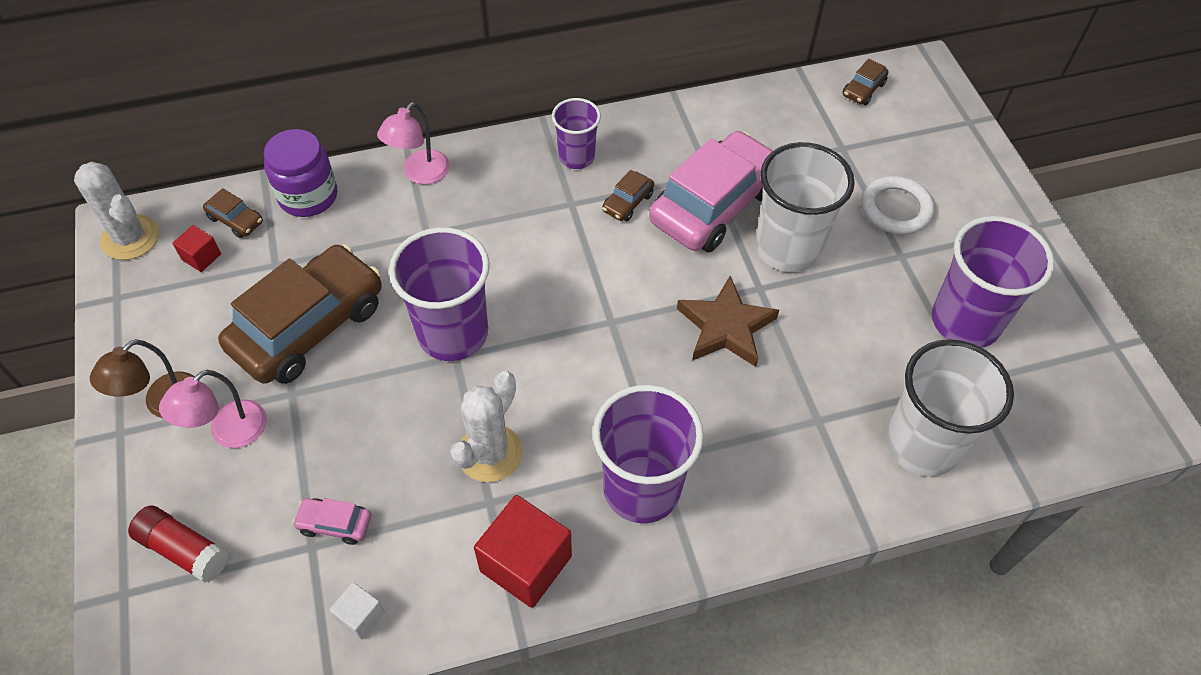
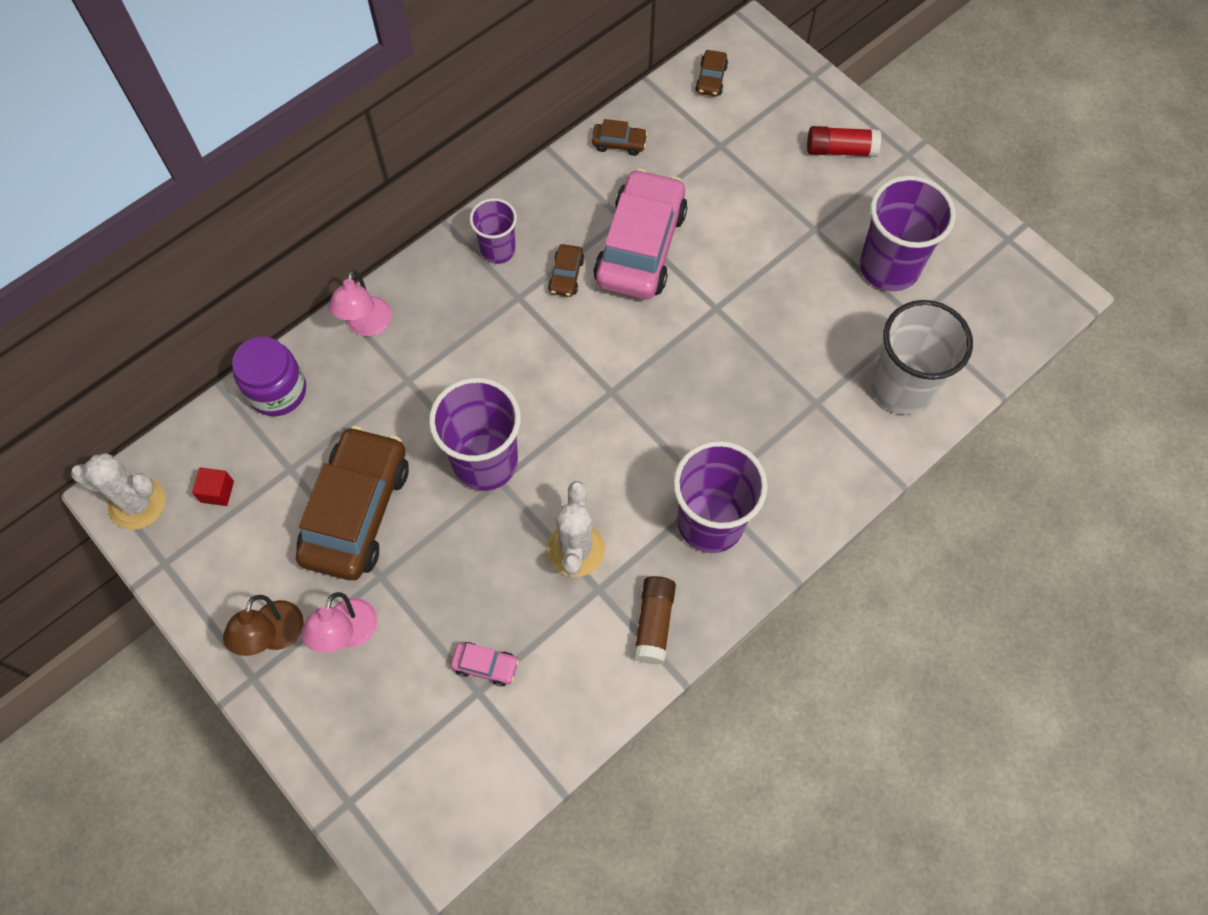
camera: 25 degrees left, 10 degrees up
(184, 549) = (375, 745): red glue stick -> red glue stick (841, 150)
(236, 220) = (225, 443): brown car -> brown car (619, 143)
(335, 524) = (485, 665): pink car -> pink car turned 150 degrees counterclockwise
(360, 616) = (550, 725): white cube -> none
(526, 563) = (654, 623): red cube -> brown glue stick
(725, 327) = (706, 355): brown star -> none
(788, 248) = (721, 261): white cup -> none
(896, 208) = (790, 186): white ring -> none

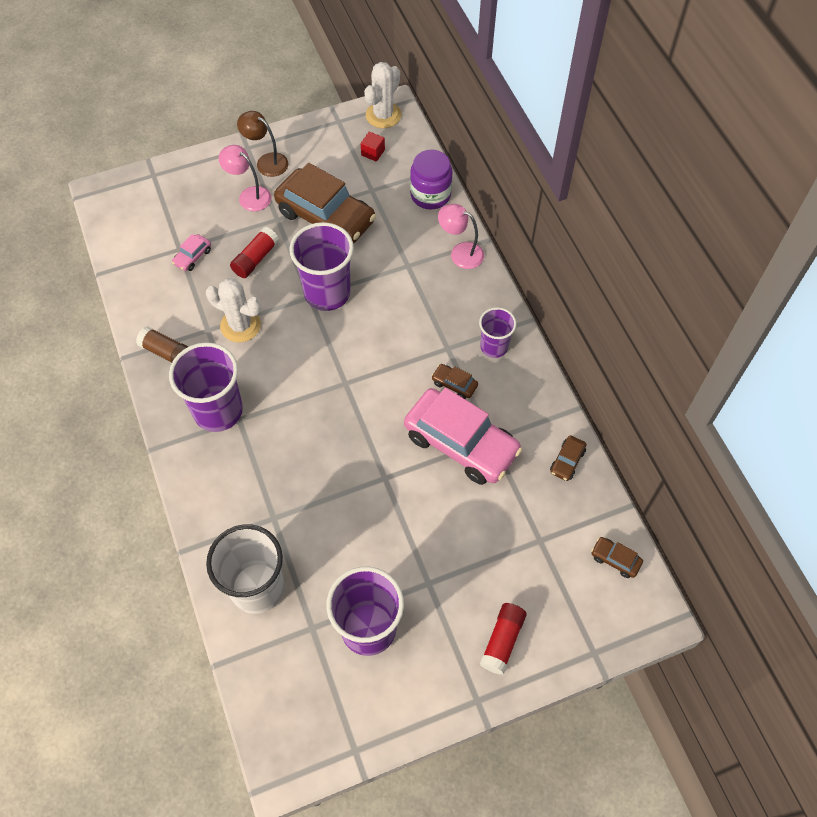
camera: 110 degrees right, 5 degrees down
(460, 576) = (256, 259): none -> red glue stick

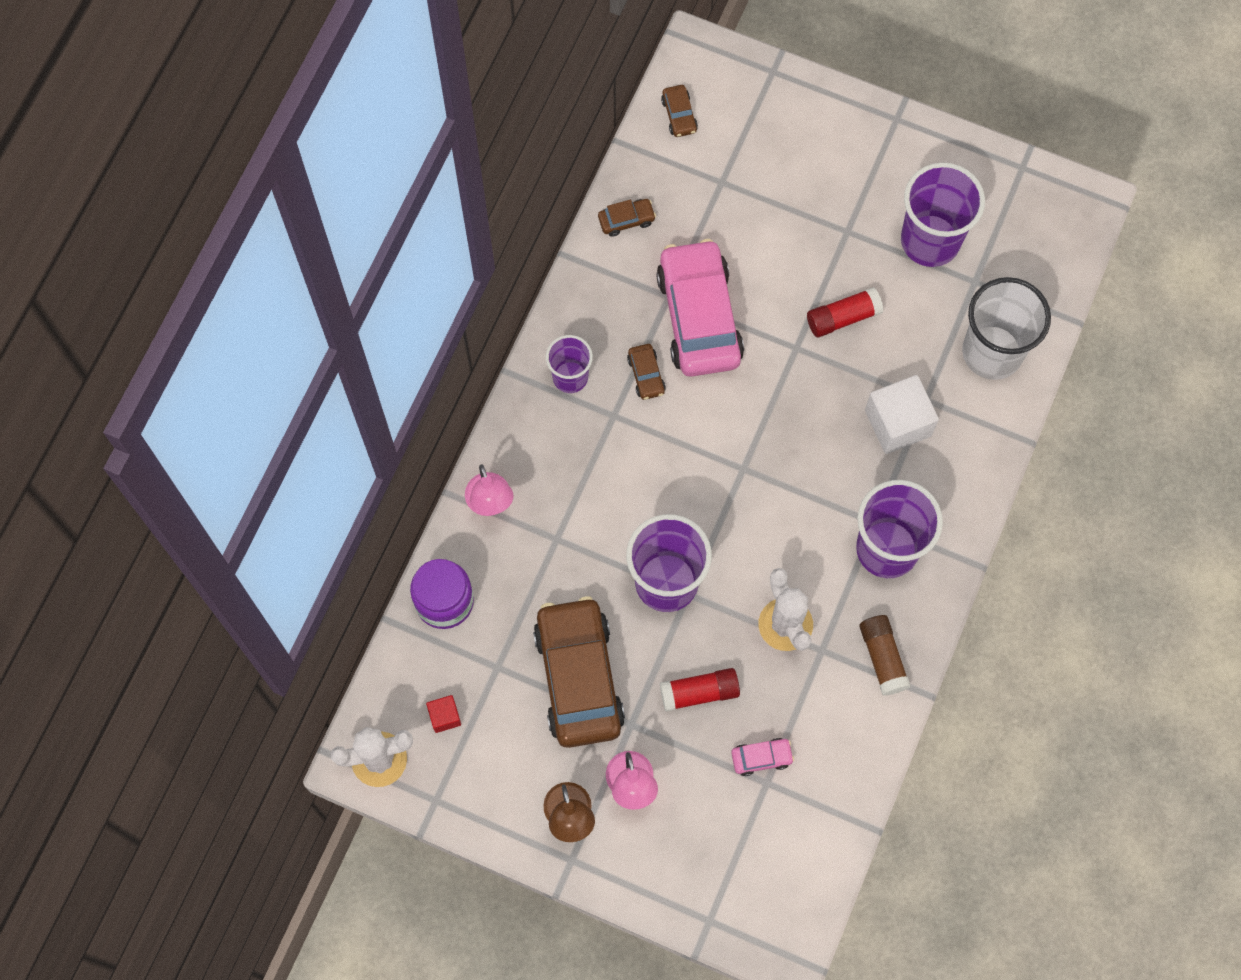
camera: 135 degrees left, 10 degrees up
(278, 487) = (898, 423): none -> white cube
(502, 641) = (834, 139): red glue stick -> red glue stick (843, 317)

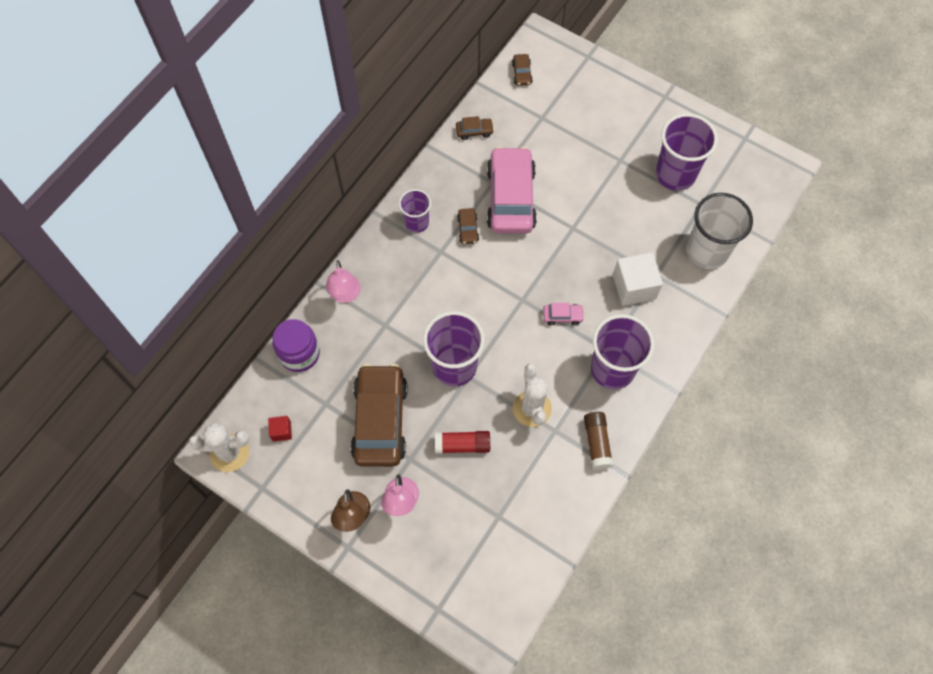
camera: 10 degrees right, 5 degrees down
(761, 758) = (498, 498): pink car -> pink car (562, 316)
(843, 317) = (608, 213): red glue stick -> none

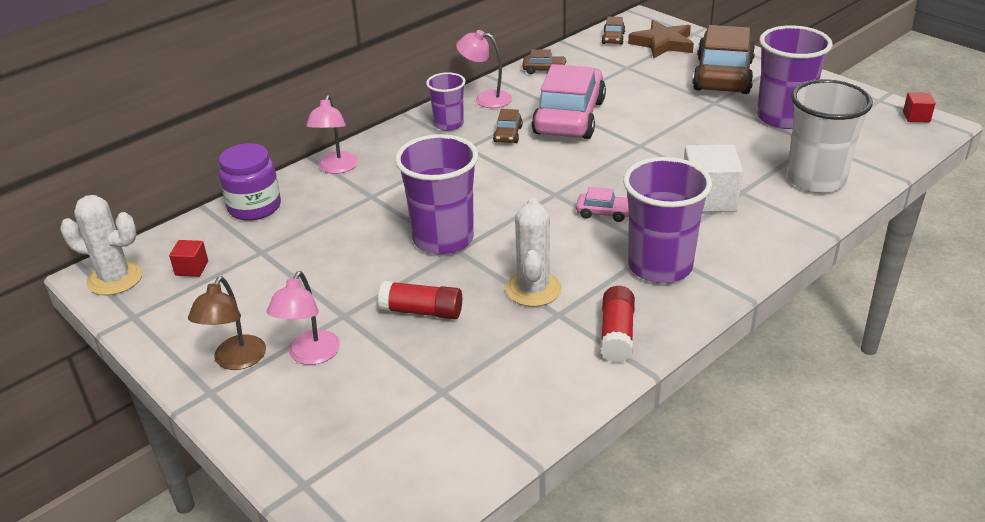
camera: 15 degrees right, 30 degrees down
(380, 420) = (322, 274): brown car -> brown car (723, 75)
(436, 181) = (485, 98): none -> pink lamp
(565, 77) = (662, 44): none -> brown star
(597, 443) = (617, 335): brown glue stick -> red glue stick
(773, 158) = (916, 117): none -> red cube

